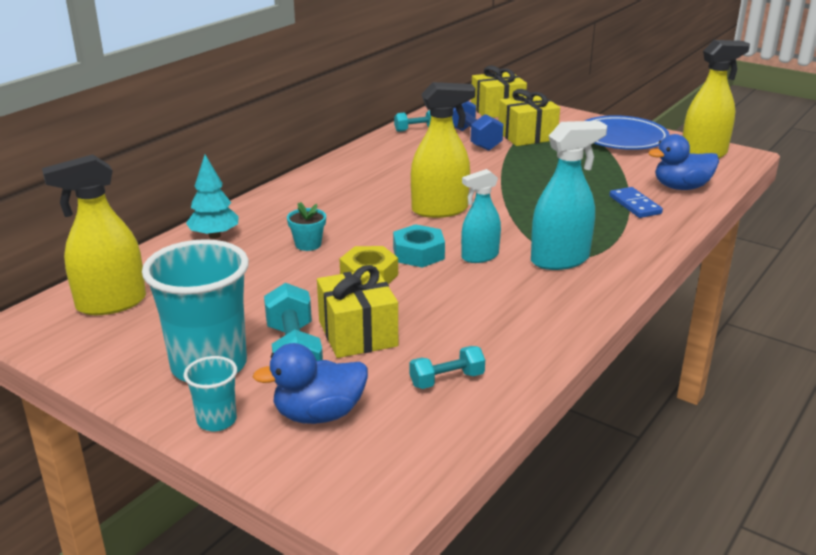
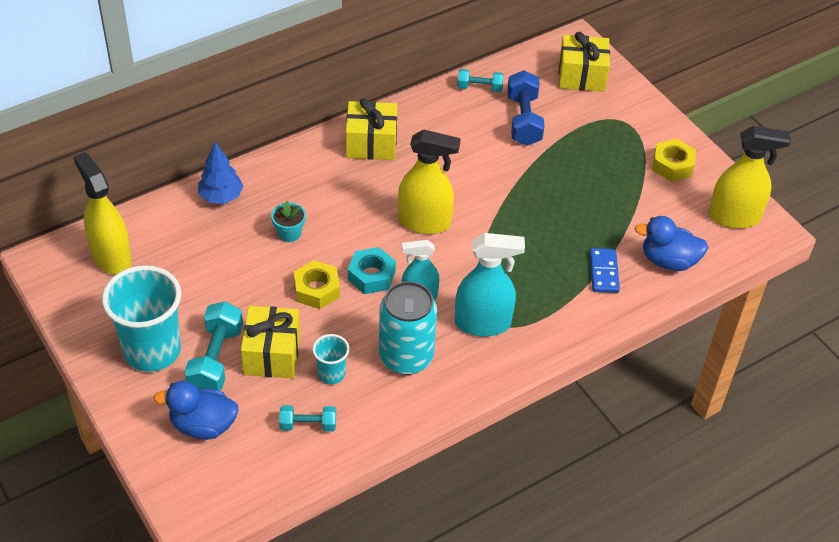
camera: 20 degrees right, 20 degrees up
(111, 303) = (111, 257): yellow spray bottle -> yellow spray bottle turned 60 degrees clockwise
(214, 235) = (221, 196): turquoise tree -> blue tree
(217, 420) = (135, 406): turquoise cup -> turquoise cup (331, 374)
(506, 300) = (406, 357): none -> turquoise can
(527, 136) = (580, 131): yellow gift -> yellow gift (371, 143)
(622, 138) = (672, 165): blue plate -> yellow nut

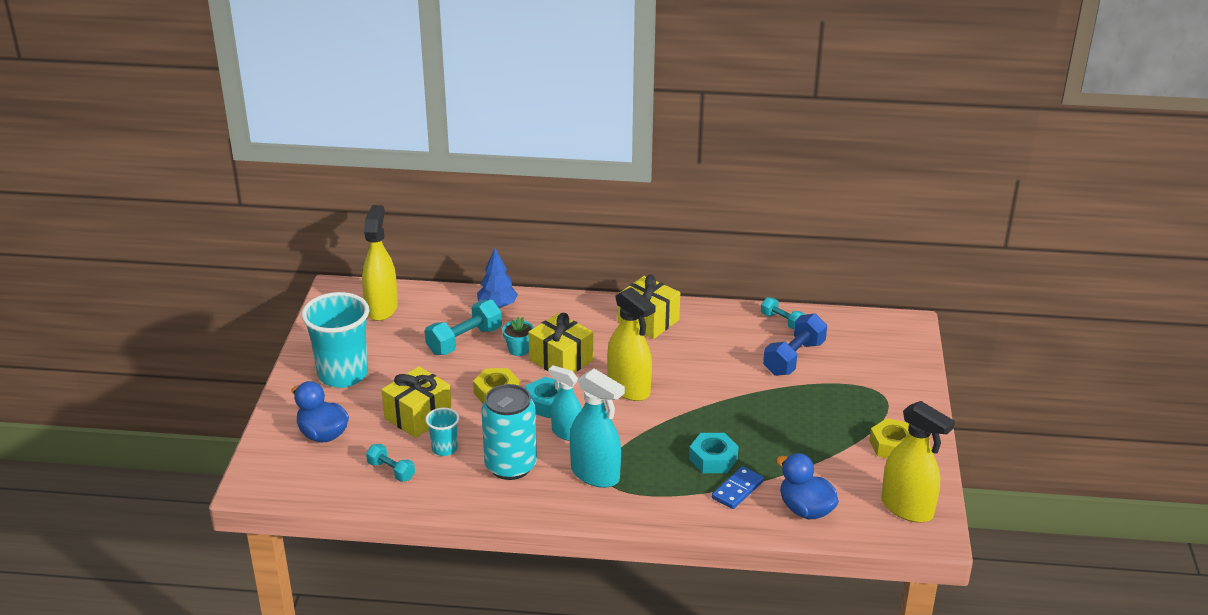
camera: 40 degrees right, 15 degrees down
(216, 359) = (377, 400): turquoise dumbbell -> turquoise dumbbell (464, 341)
(557, 254) = (713, 459): none -> turquoise nut
(581, 76) = (883, 350): yellow gift -> yellow gift (561, 360)

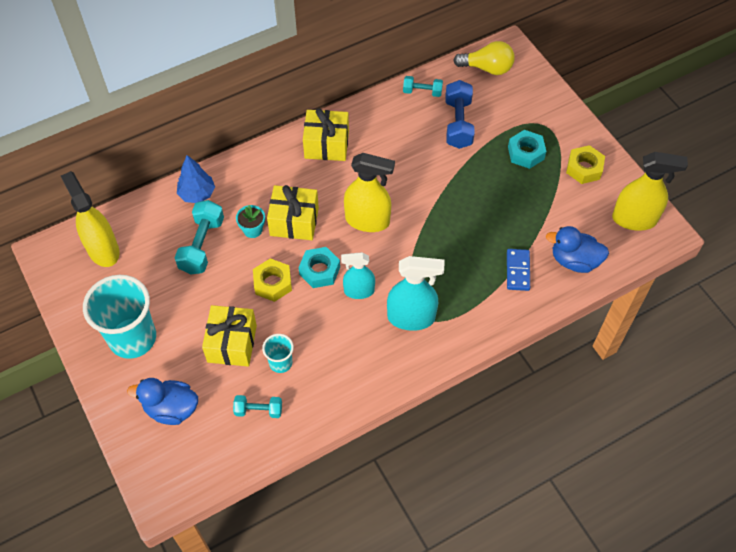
camera: 35 degrees left, 25 degrees up
(510, 466) = (344, 348): turquoise can -> none
(713, 459) = (479, 252): turquoise nut -> turquoise nut (525, 153)
(868, 330) = (487, 68): none -> yellow light bulb

